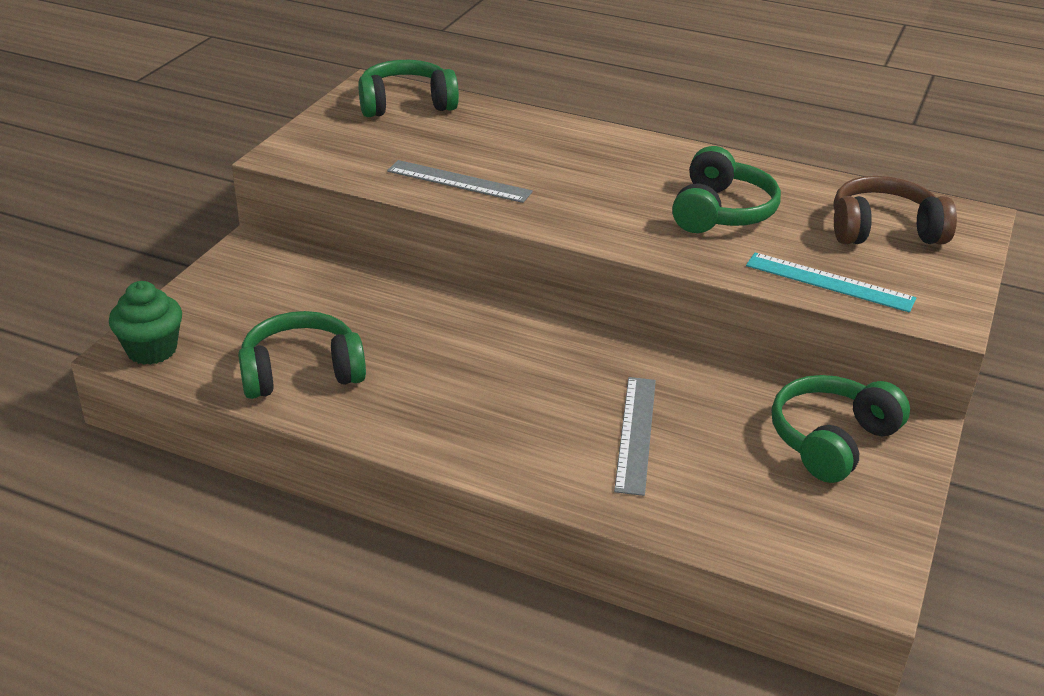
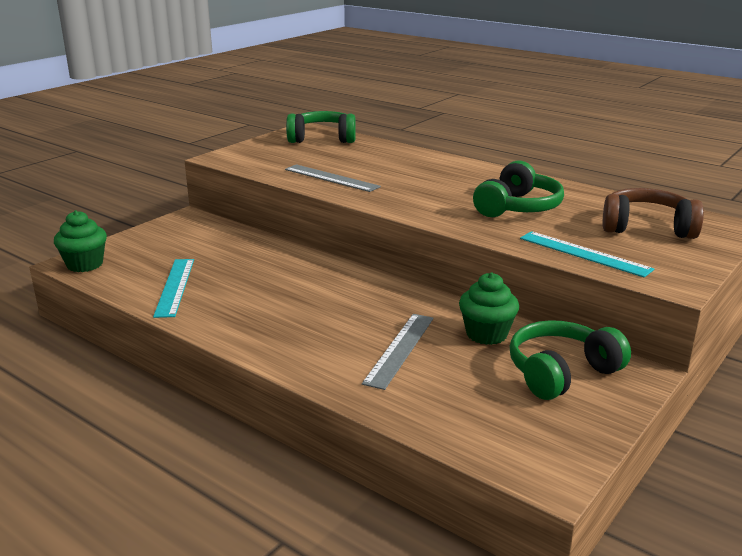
camera: 15 degrees right, 10 degrees down
(301, 372) = (175, 287): green headphones -> turquoise ruler
(727, 396) = (486, 334): none -> green cupcake

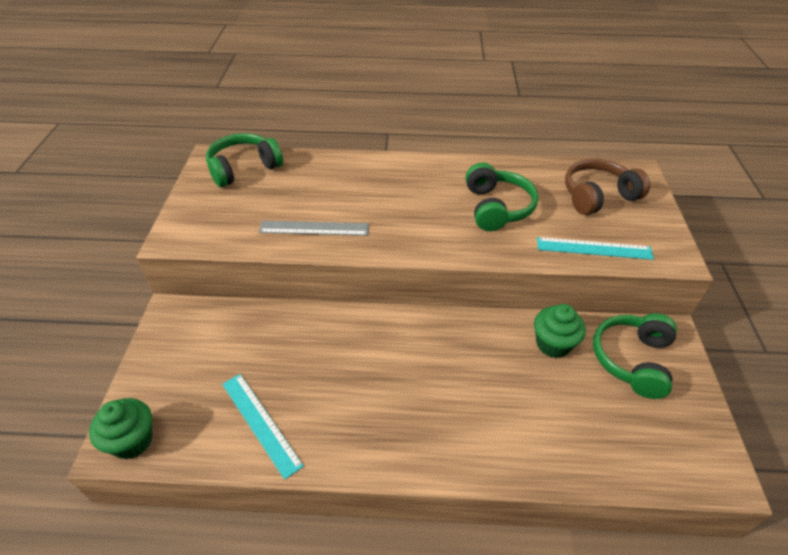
camera: 35 degrees left, 20 degrees up
(399, 349) = (516, 398): grey ruler -> none

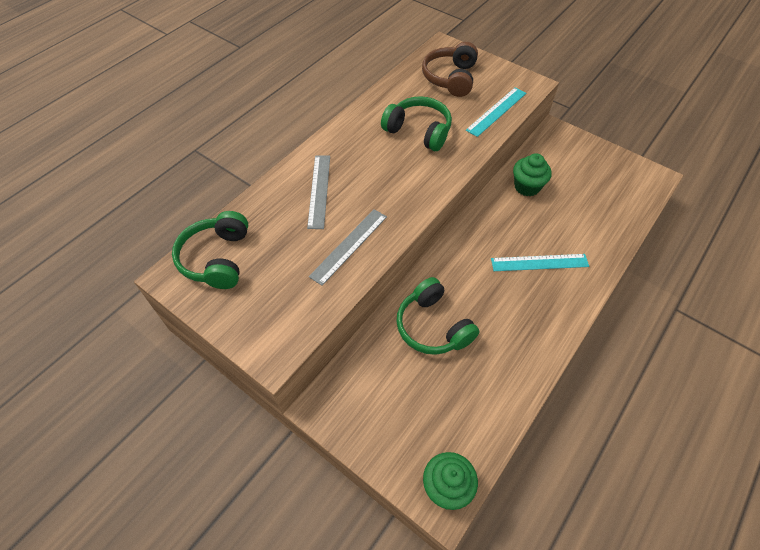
camera: 55 degrees left, 10 degrees up
(261, 423) = (485, 385): turquoise ruler -> turquoise ruler (539, 262)
(359, 184) = (319, 190): none -> grey ruler
(632, 360) = (563, 160): green headphones -> green headphones (433, 326)

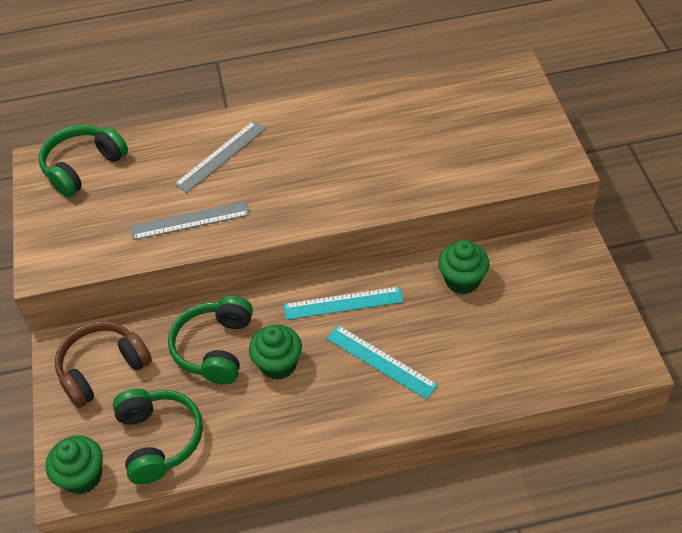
camera: 45 degrees right, 5 degrees down
(418, 131) = (375, 150): green headphones -> green headphones (159, 440)
(451, 78) = (477, 111): brown headphones -> brown headphones (103, 369)
(484, 307) = (278, 364): none -> green cupcake
(496, 111) = (482, 173): turquoise ruler -> turquoise ruler (343, 303)

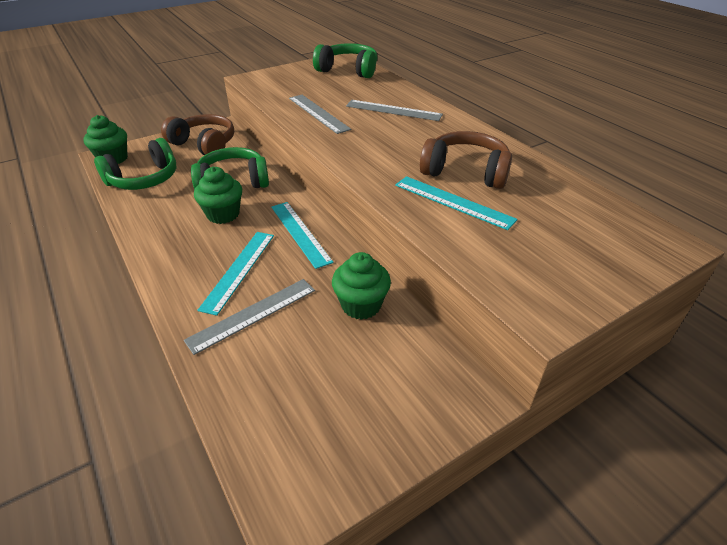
camera: 65 degrees right, 10 degrees down
(371, 142) = (465, 172): none -> brown headphones
(414, 166) = (453, 202): none -> turquoise ruler
(446, 358) = (253, 315): none -> grey ruler

